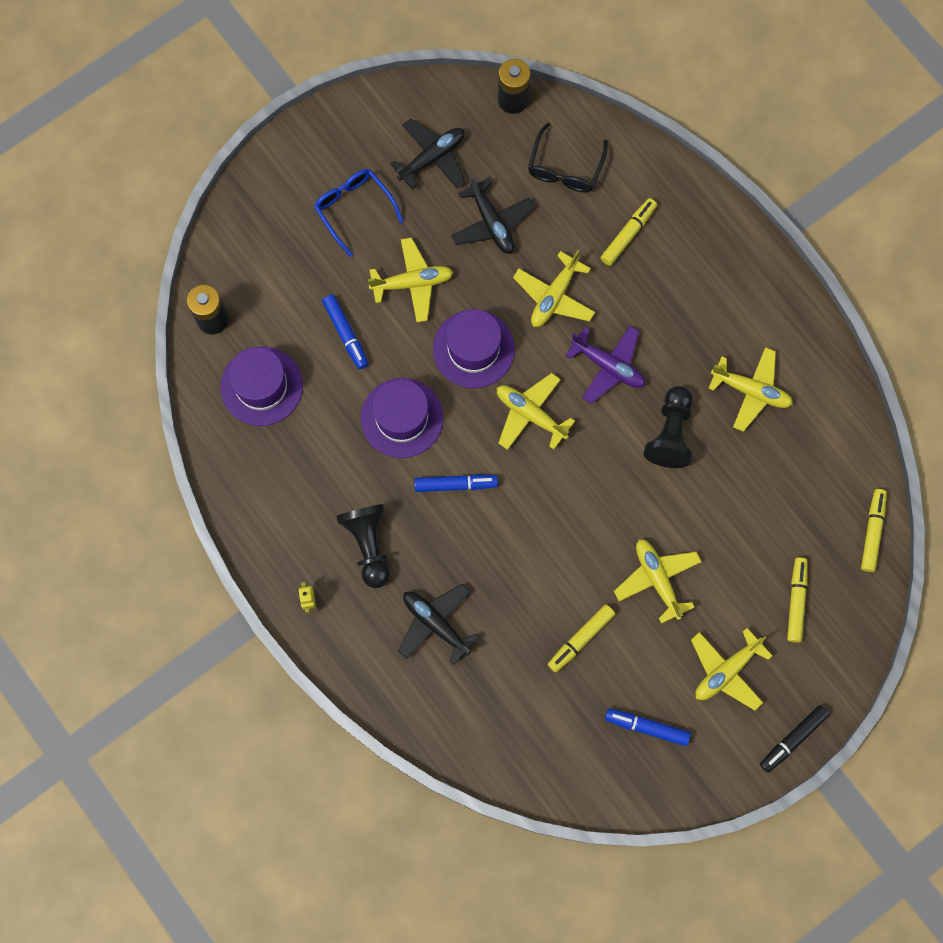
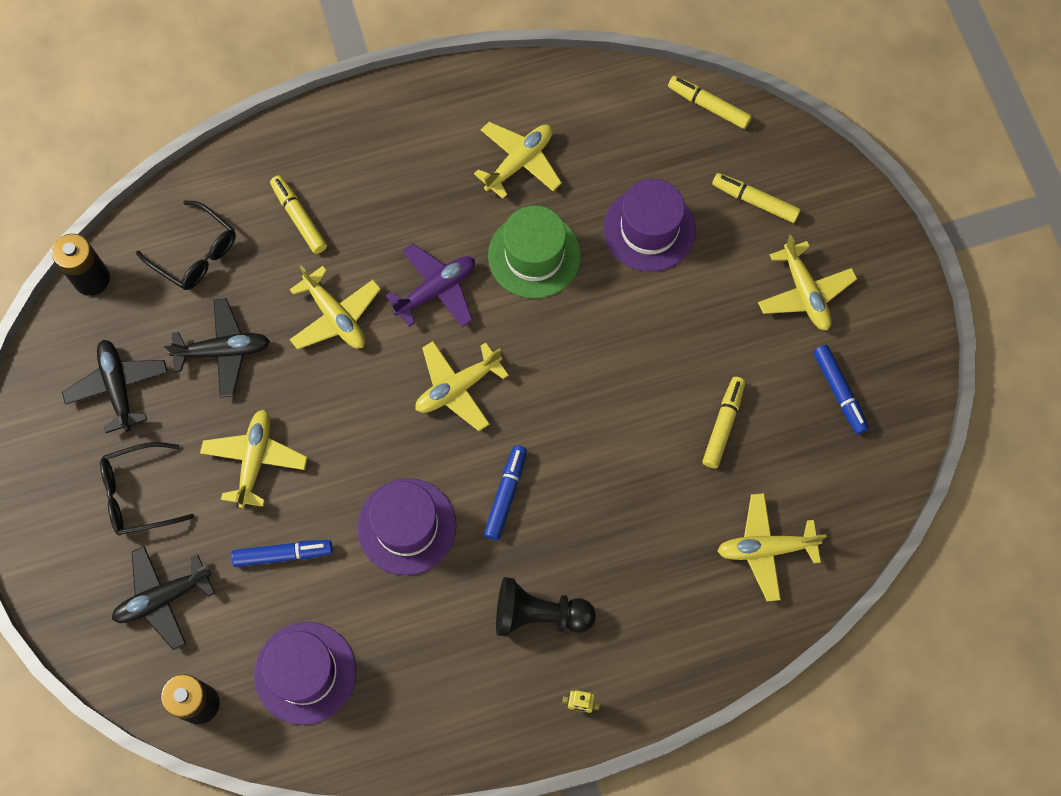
camera: 70 degrees left, 5 degrees down
(354, 209) = (138, 494): blue glasses -> black glasses
(435, 623) = (654, 571): black plane -> black plane (163, 598)
(473, 349) = (359, 421): purple hat -> purple hat (649, 229)
(580, 639) = (723, 425): yellow marker -> yellow marker turned 135 degrees counterclockwise
(647, 727) = (839, 392): blue marker -> blue marker turned 60 degrees counterclockwise
(657, 579) = (685, 325): yellow plane -> yellow plane (765, 548)
(670, 433) = (534, 255): black pawn -> green hat
(792, 739) = (894, 256): black marker -> none

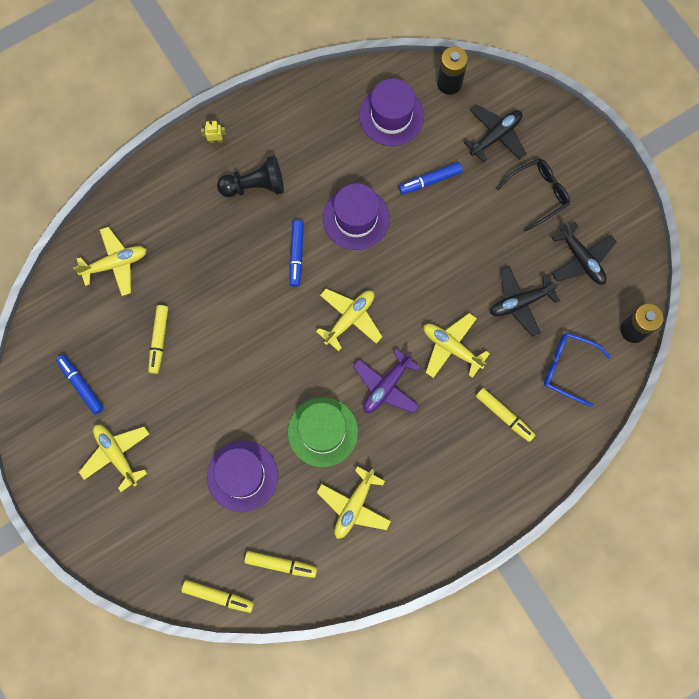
camera: 165 degrees right, 5 degrees up
(196, 254) = (568, 368): black glasses -> blue glasses
(255, 460) = (470, 235): yellow plane -> none
(754, 201) = (167, 521): yellow marker -> yellow marker (281, 564)

